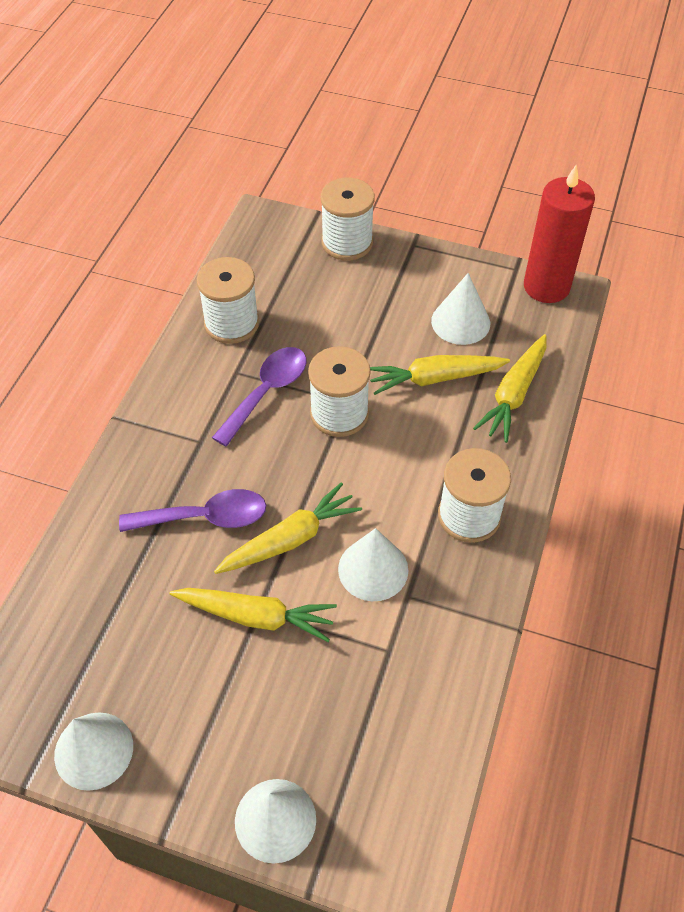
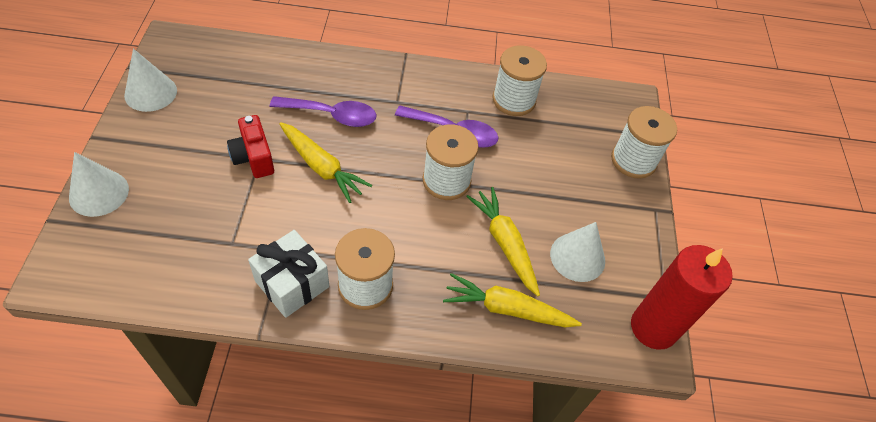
camera: 70 degrees right, 0 degrees up
(205, 517) = (331, 115): purple spoon -> purple spoon turned 60 degrees counterclockwise
(256, 616) = (253, 157): yellow carrot -> red camera
(373, 569) = (303, 223): white cone -> none
(457, 589) = (292, 284): none -> white gift

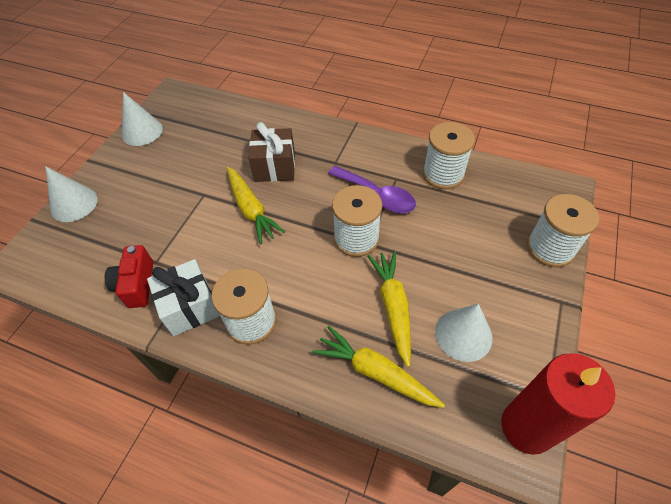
camera: 25 degrees right, 0 degrees up
(253, 157) = (199, 193): red camera -> red camera (136, 285)
(331, 115) = (275, 167): purple spoon -> brown gift

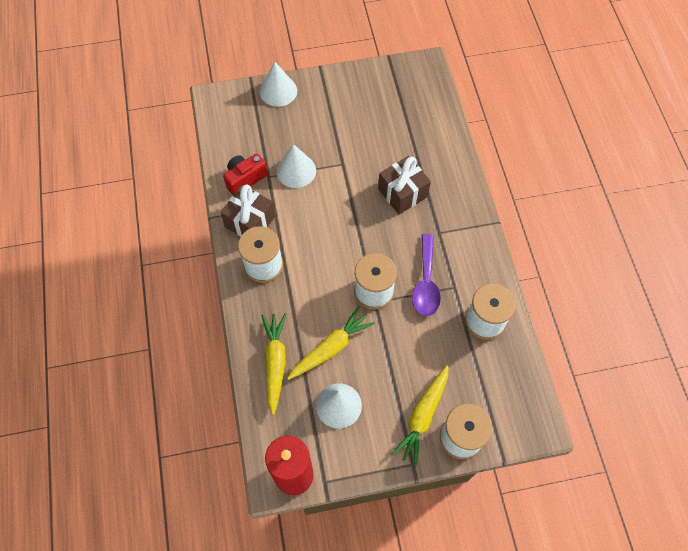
camera: 55 degrees right, 10 degrees up
(142, 131) = (371, 78): white cone -> white cone (296, 170)
(190, 307) = (250, 222): white gift -> brown gift
(251, 209) = (351, 204): yellow carrot -> yellow carrot (423, 416)

